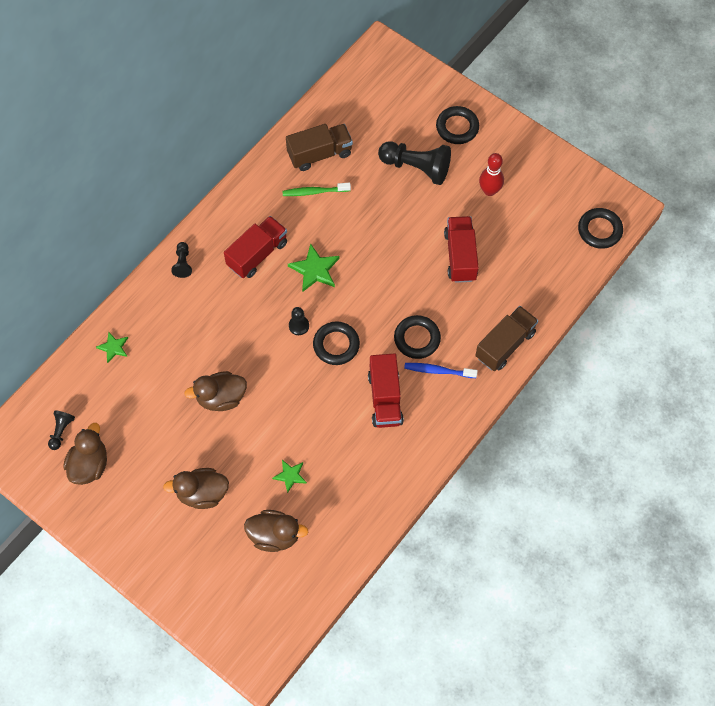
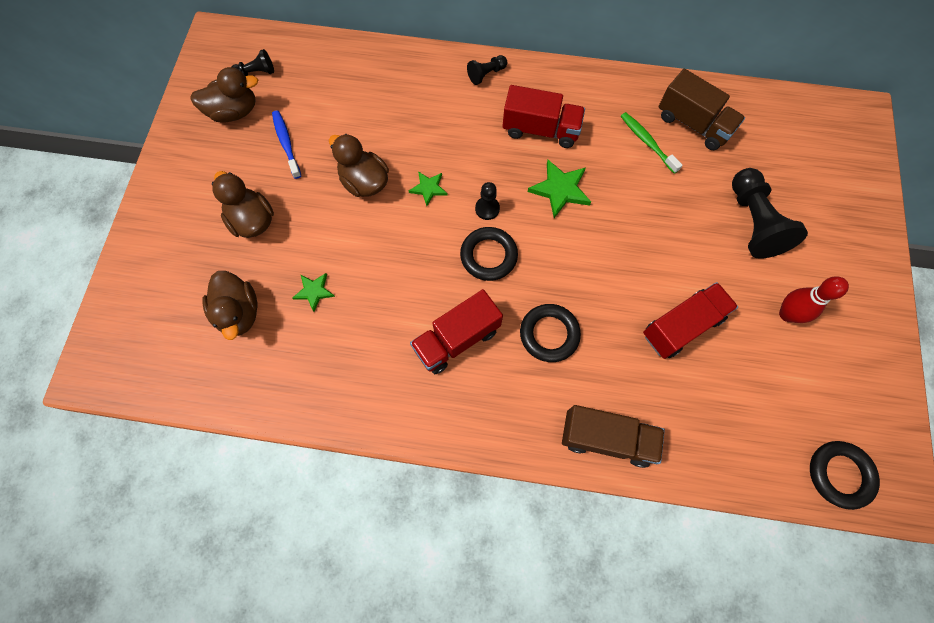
camera: 60 degrees right, 5 degrees up
(113, 347) = (363, 67): green star -> green star (428, 188)
(438, 371) = (525, 378): blue toothbrush -> blue toothbrush (286, 143)
(457, 127) = (835, 237): black ring -> none

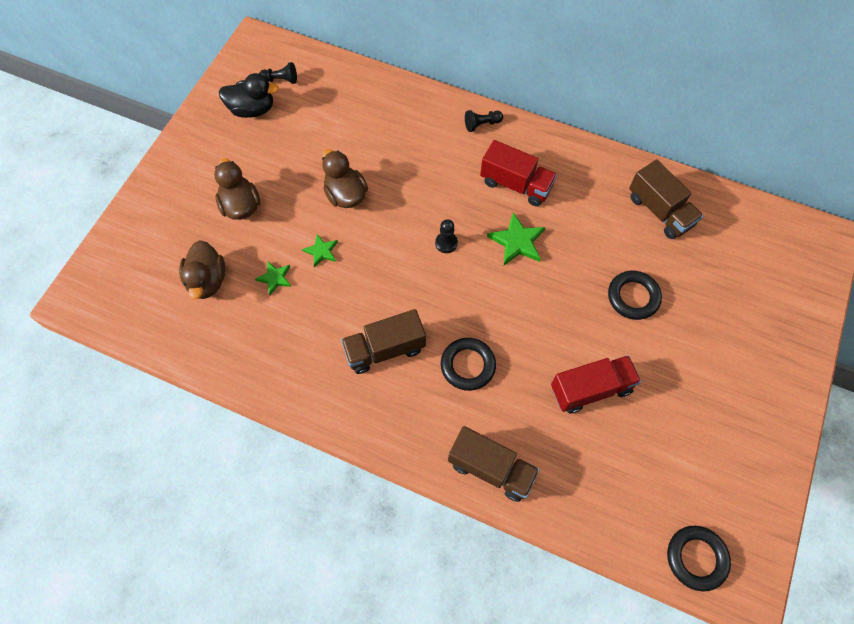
camera: 15 degrees right, 5 degrees down
(234, 112) = (252, 109): brown duck -> black duck
(286, 143) = (288, 146): blue toothbrush -> none
(428, 188) = (399, 213): green star -> green star (321, 251)
(456, 339) = (385, 349): red truck -> brown truck
(488, 256) = (435, 284): black ring -> black ring (633, 297)
(647, 142) = (611, 217): green toothbrush -> none
(753, 222) = (687, 313): black pawn -> none
(787, 314) = (693, 403): red bowling pin -> none

